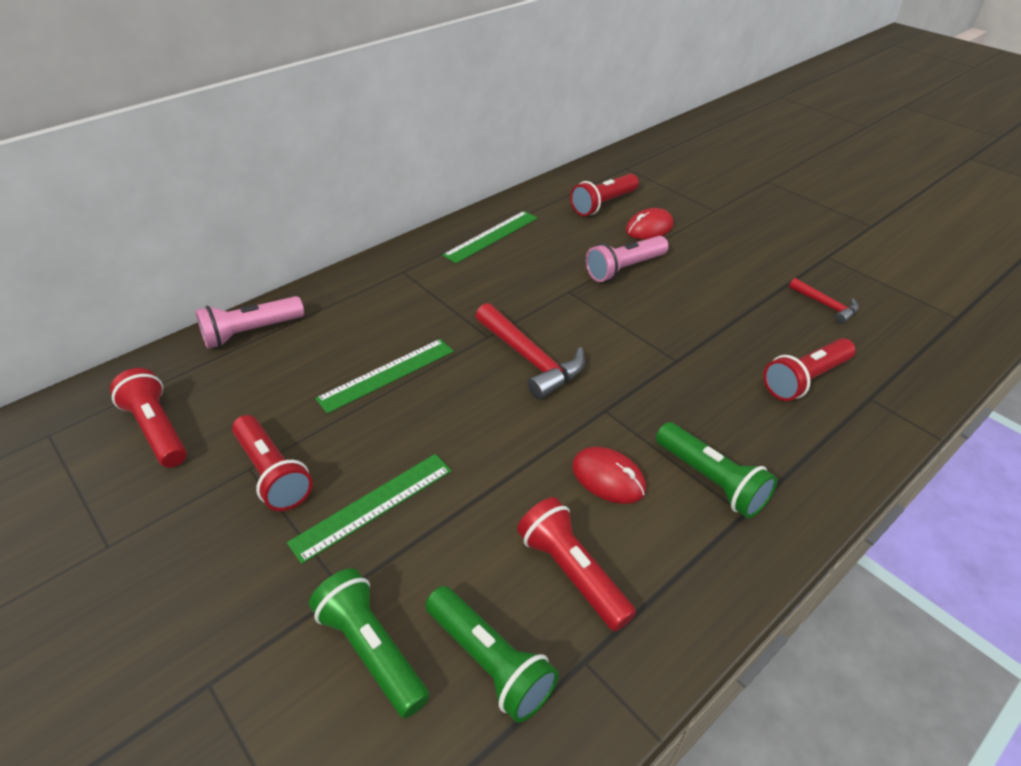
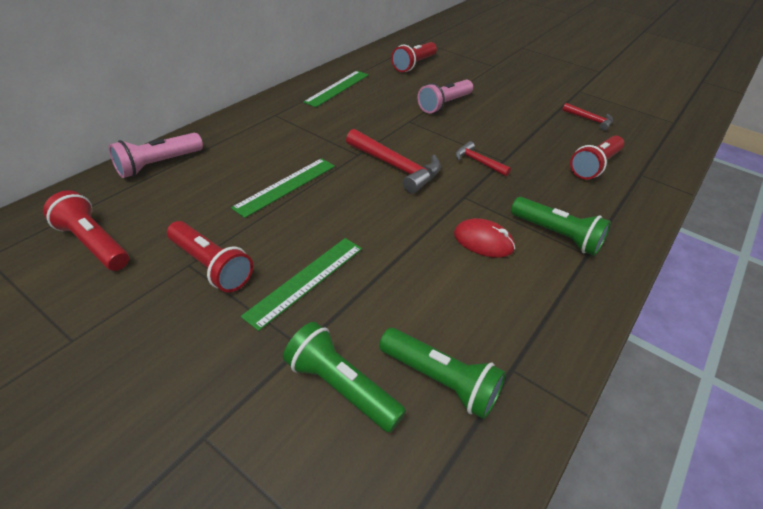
camera: 15 degrees left, 0 degrees up
(572, 572) = (481, 308): red flashlight -> none
(641, 359) = (478, 162): none -> red hammer
(649, 228) = (452, 78): red mouse -> none

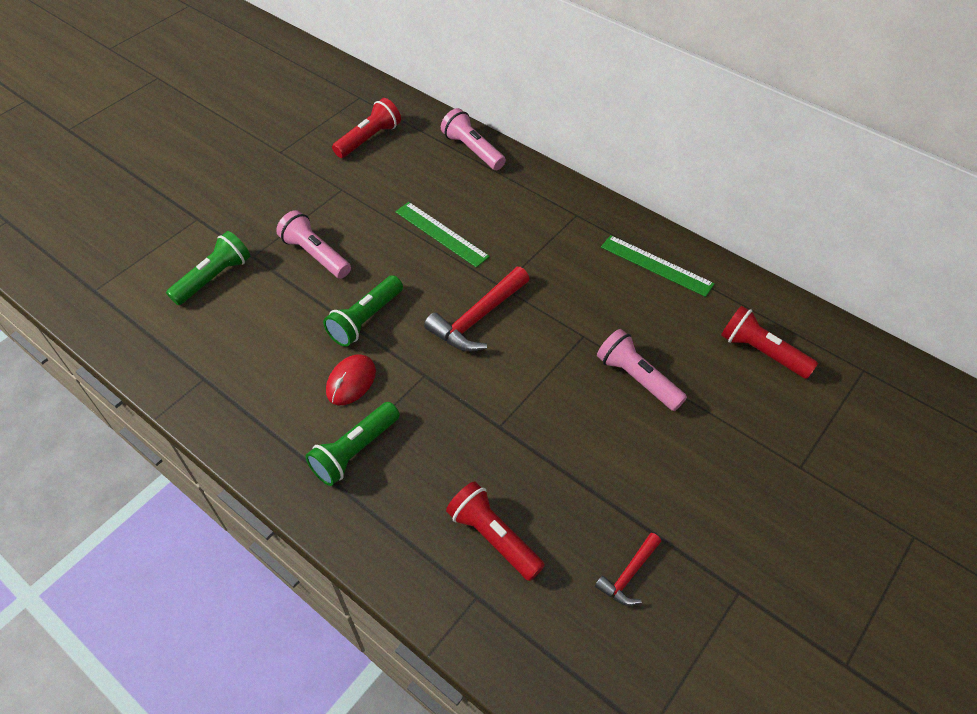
camera: 95 degrees right, 10 degrees up
(211, 266) = (338, 201): red flashlight -> none
(305, 280) = (316, 255): green ruler -> pink flashlight
(440, 381) = (204, 332): green flashlight -> green flashlight (365, 319)
(478, 162) = (494, 398): red hammer -> none

